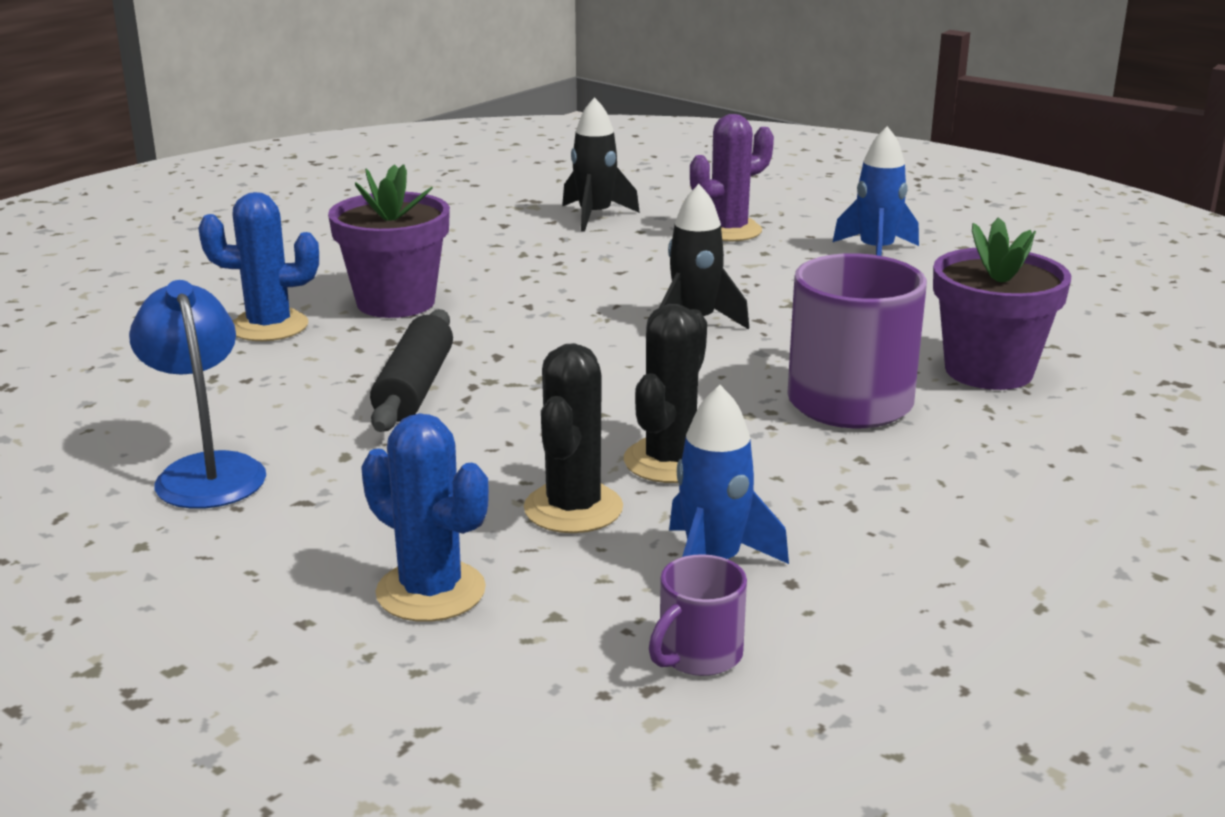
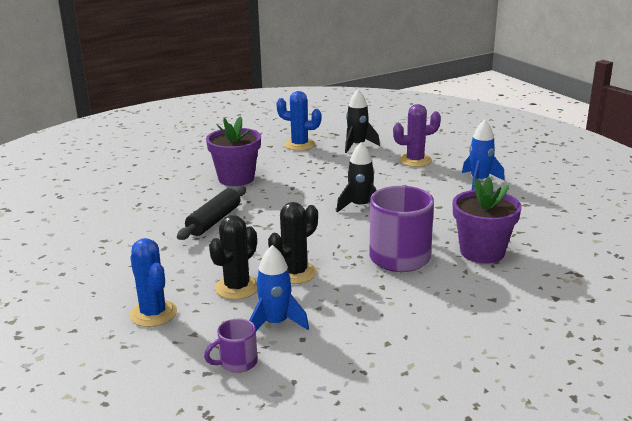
camera: 20 degrees right, 0 degrees up
(206, 471) = (107, 245): blue lamp -> none
(269, 326) = (176, 183): blue cactus -> blue cactus (299, 145)

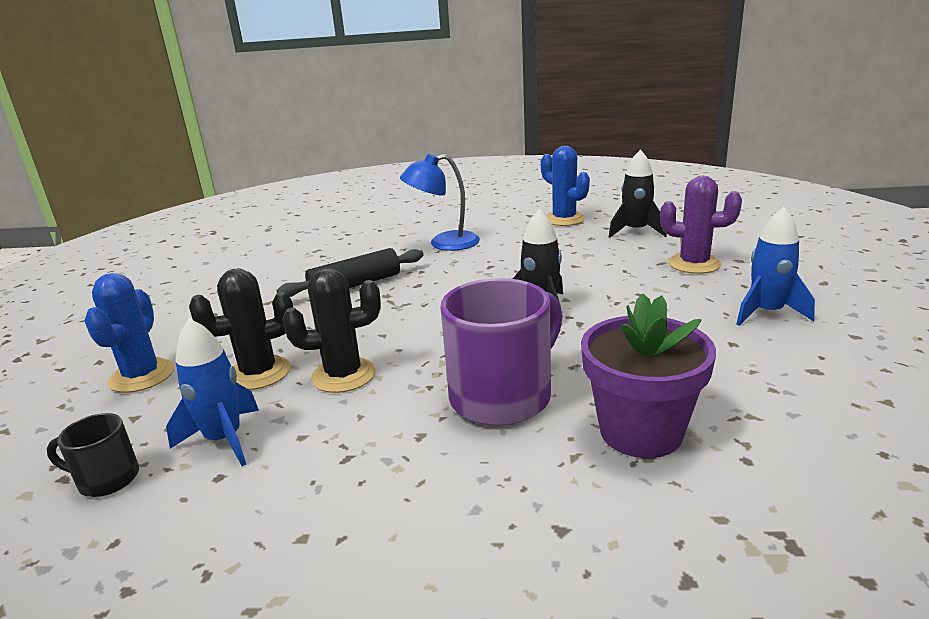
camera: 35 degrees right, 0 degrees up
(236, 178) = (444, 243): purple flower pot -> blue lamp
(237, 363) = (106, 479): purple mug -> black mug

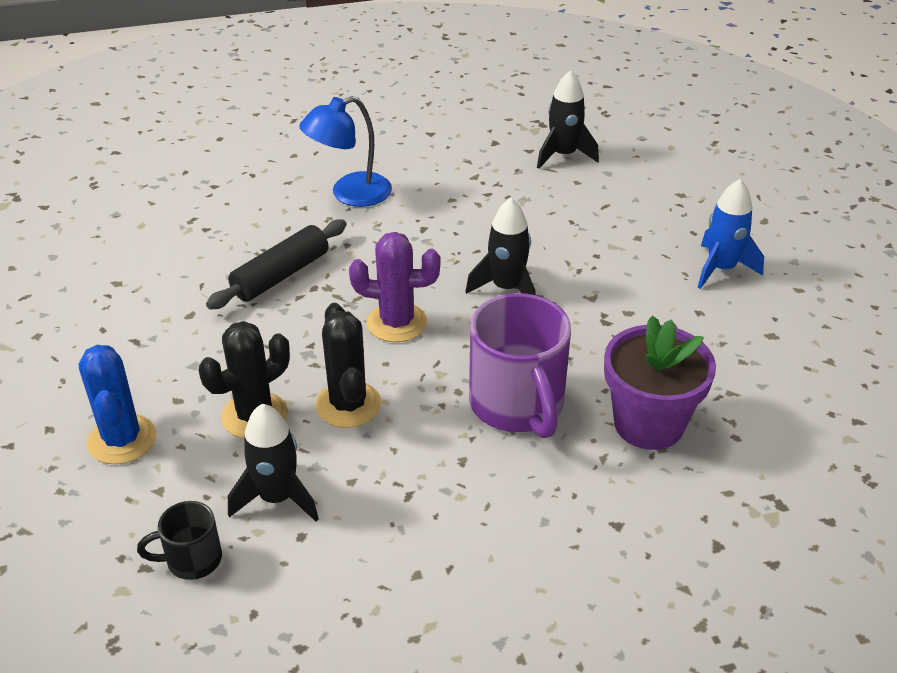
camera: 20 degrees left, 15 degrees up
(224, 439) = (277, 498): blue rocket -> black rocket
(343, 375) = (348, 405): black cactus -> black cactus turned 75 degrees counterclockwise
(503, 396) = (517, 405): purple mug -> purple mug turned 135 degrees clockwise
(564, 219) = (475, 139): blue cactus -> none
(694, 264) = (639, 205): purple cactus -> purple cactus (397, 323)

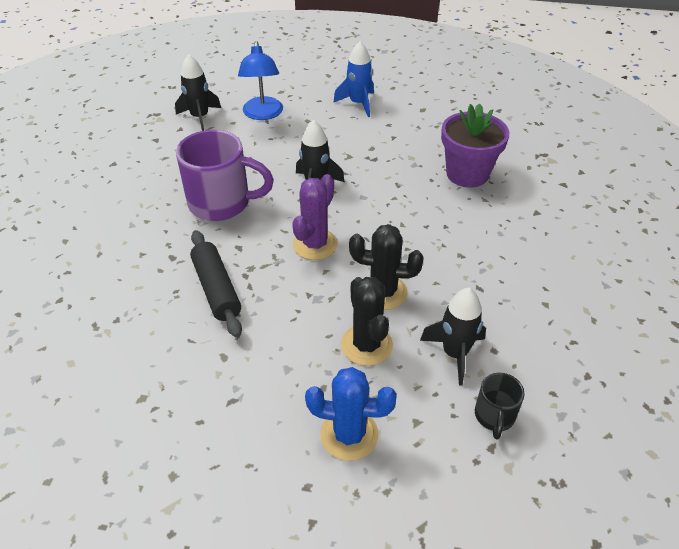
camera: 65 degrees left, 5 degrees up
(350, 194) = (149, 224): blue lamp -> blue lamp (263, 114)
(517, 405) = (426, 217): purple mug -> purple mug (222, 203)

